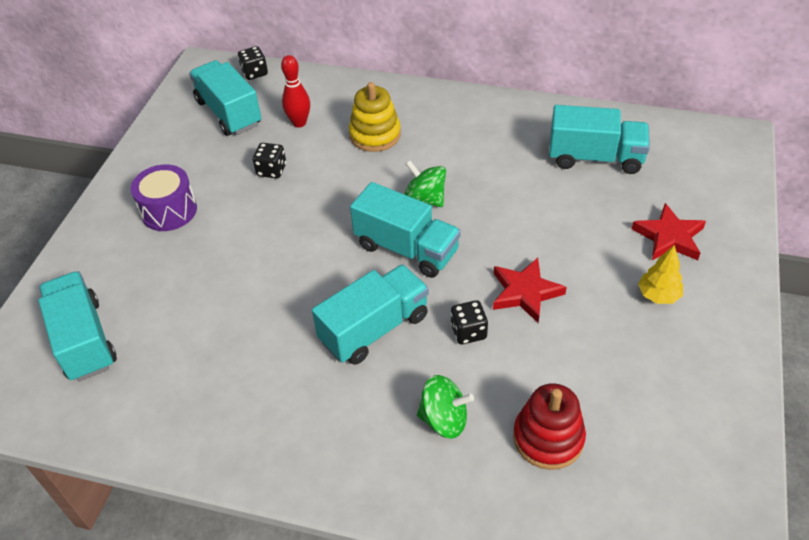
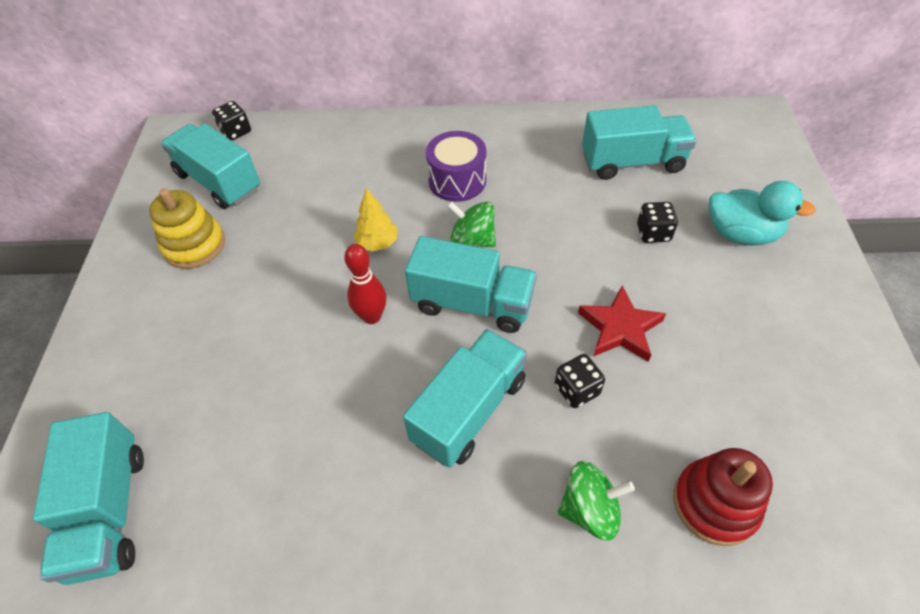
camera: 15 degrees left, 5 degrees up
(84, 340) = (109, 511): turquoise truck -> turquoise truck turned 150 degrees counterclockwise
(169, 211) = (178, 313): purple drum -> purple drum (457, 181)
(271, 170) = (288, 240): black dice -> black dice (653, 233)
(299, 123) = (304, 179): red bowling pin -> red bowling pin (372, 316)
(375, 135) = (393, 178): yellow stacking toy -> yellow stacking toy (194, 245)
(658, 295) = (758, 301): yellow tree -> yellow tree (377, 243)
(669, 237) = (741, 234): red star -> turquoise duck

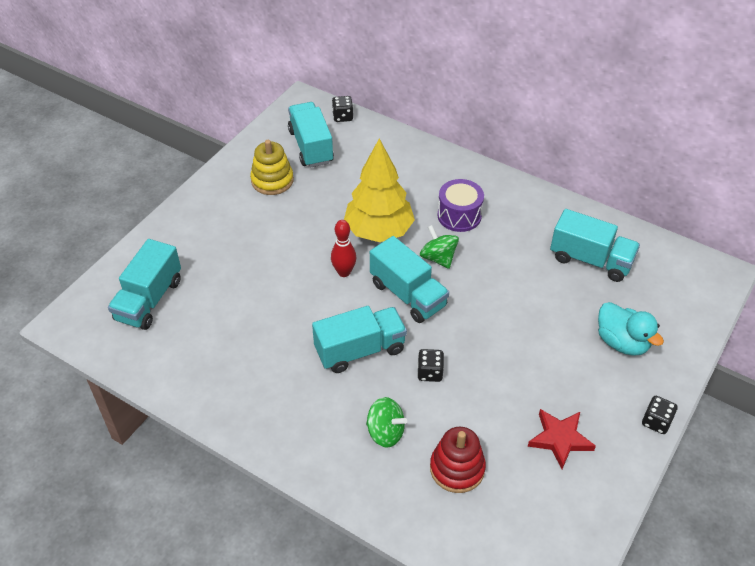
camera: 30 degrees right, 5 degrees down
(377, 243) = (379, 231): yellow tree -> yellow tree, size x2.22
(620, 328) = (486, 354): red star -> red star (560, 439)
(653, 233) = (561, 312): black dice -> black dice (656, 422)

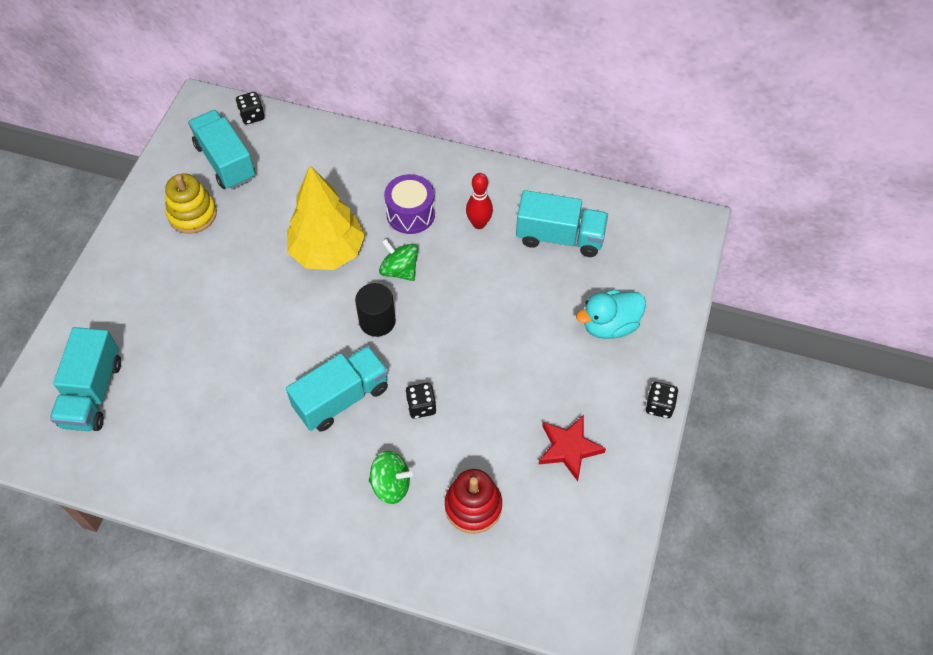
camera: 15 degrees left, 10 degrees up
(344, 272) = (302, 310): red bowling pin -> red bowling pin (479, 224)
(408, 294) = (377, 321): turquoise truck -> black cylinder
(622, 342) = (609, 325): turquoise duck -> turquoise duck turned 120 degrees clockwise

